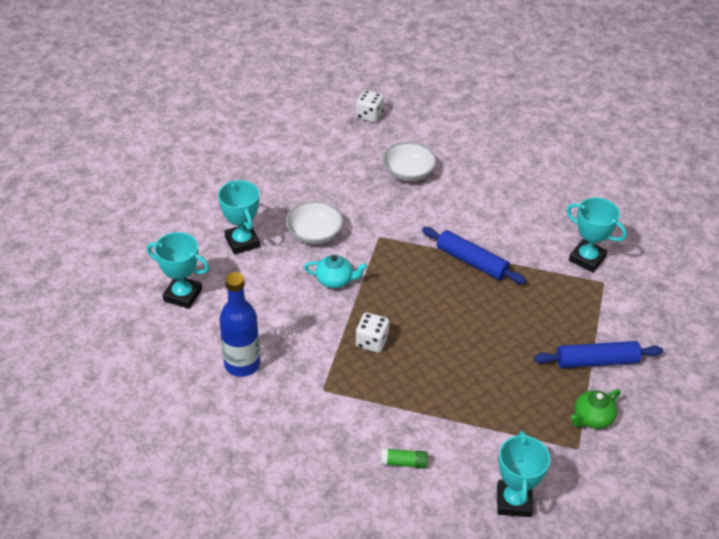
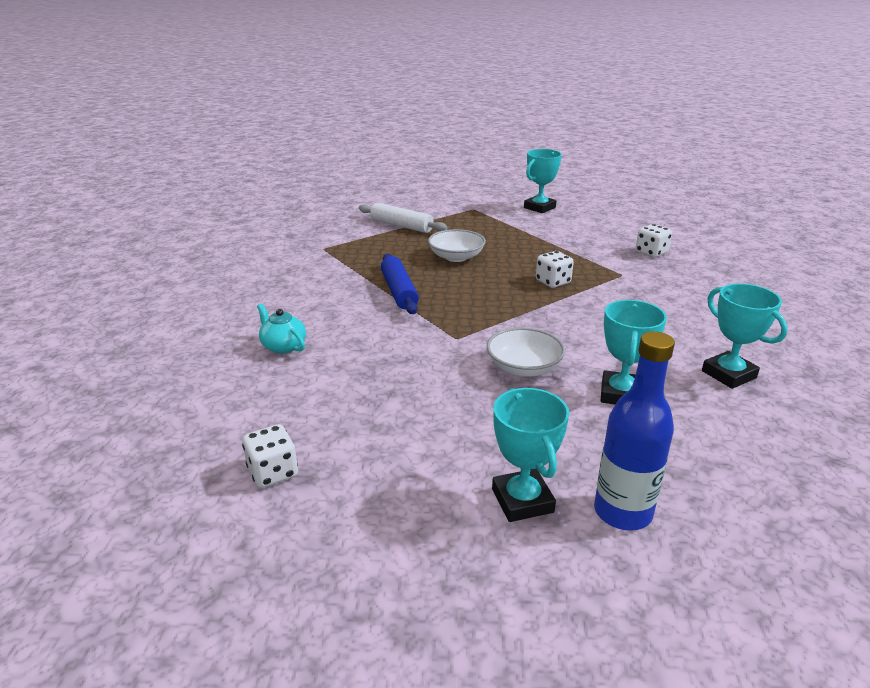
camera: 140 degrees left, 15 degrees down
(242, 364) = (687, 308): blue bottle -> blue bottle (622, 512)
(320, 453) = (651, 253): none -> white dice
(335, 280) = (543, 325): turquoise teapot -> turquoise teapot (283, 346)
(404, 463) = (593, 234): green glue stick -> none
(408, 172) = (339, 378): white bowl -> white bowl (456, 257)
(587, 259) = (307, 261): turquoise trophy -> turquoise trophy (522, 500)
(592, 418) = (445, 213): green teapot -> none
(596, 361) = (401, 226): blue rolling pin -> white rolling pin

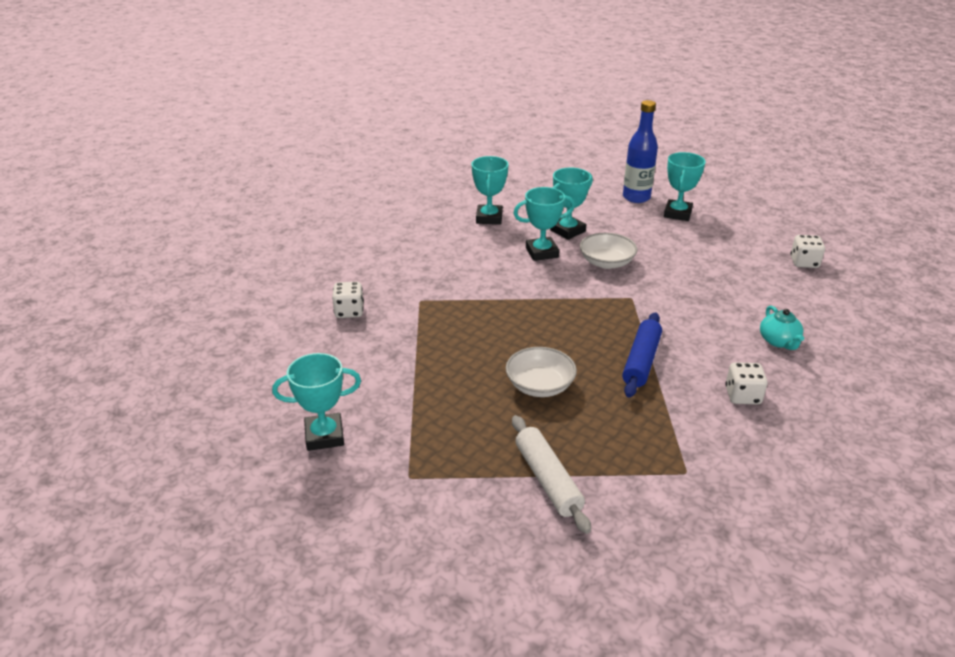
camera: 145 degrees left, 5 degrees up
(553, 282) = (489, 316): white dice -> white dice (742, 396)
(603, 353) = (542, 252): none -> turquoise trophy

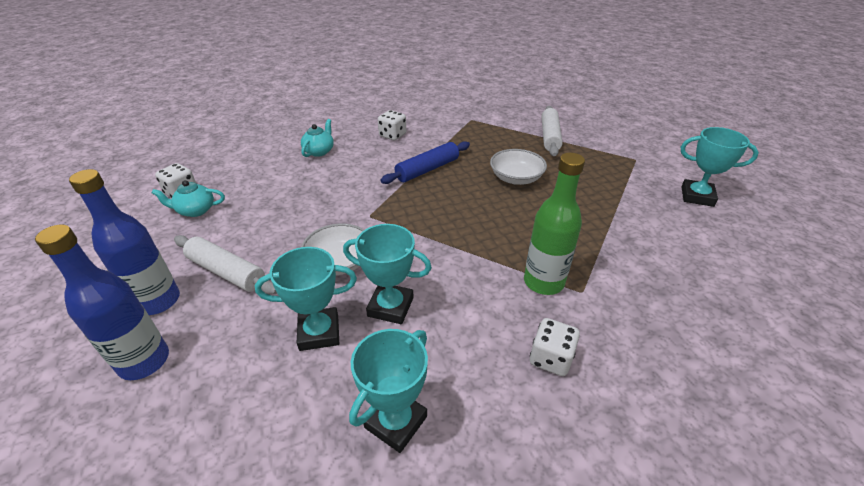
camera: 150 degrees left, 5 degrees up
(349, 311) = (674, 308): white dice -> white dice (550, 358)
(451, 297) = (543, 282): none -> green bottle
(667, 235) = (227, 272): none -> white rolling pin
(677, 213) = (158, 301): turquoise trophy -> blue bottle
(764, 256) = (196, 210): none -> turquoise teapot

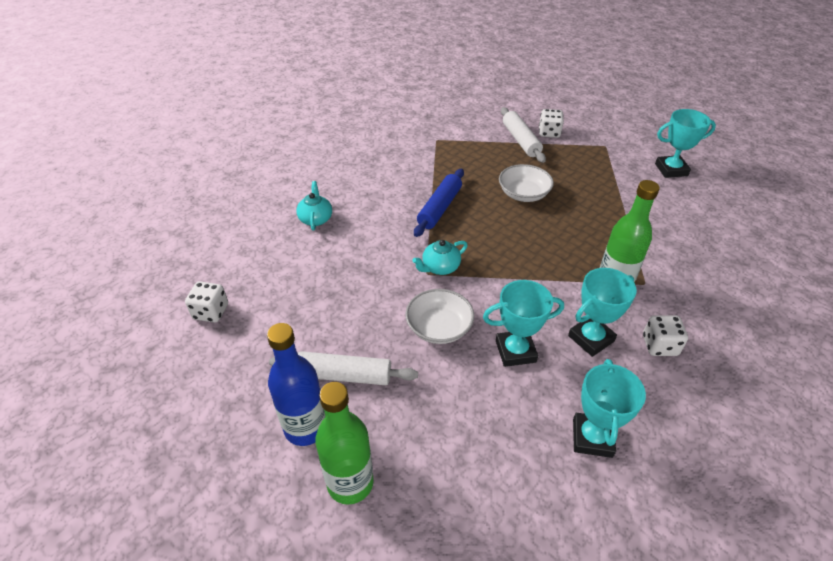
camera: 25 degrees left, 5 degrees up
(144, 361) = (350, 483): blue bottle -> green bottle
(196, 210) = (247, 326): turquoise teapot -> turquoise teapot (440, 267)
(319, 332) = (477, 396): turquoise trophy -> turquoise trophy (591, 338)
(392, 135) = (375, 179): white dice -> white dice (549, 133)

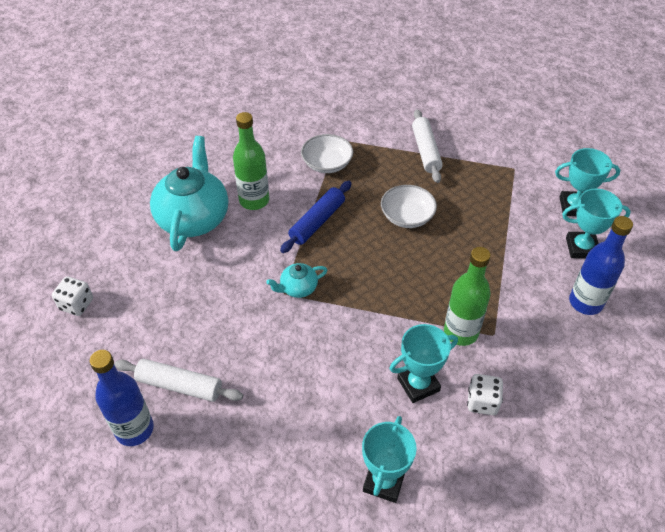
camera: 10 degrees right, 5 degrees up
(316, 219) = (193, 218): turquoise teapot -> turquoise teapot, size x2.18
(350, 483) = (160, 485): green bottle -> green bottle (254, 200)
(439, 327) = (278, 351): white bowl -> white bowl (327, 163)
(515, 351) = (342, 386): turquoise trophy -> turquoise trophy (581, 248)
(549, 133) = (459, 145): white dice -> none
(716, 245) = (585, 302): none -> blue bottle

